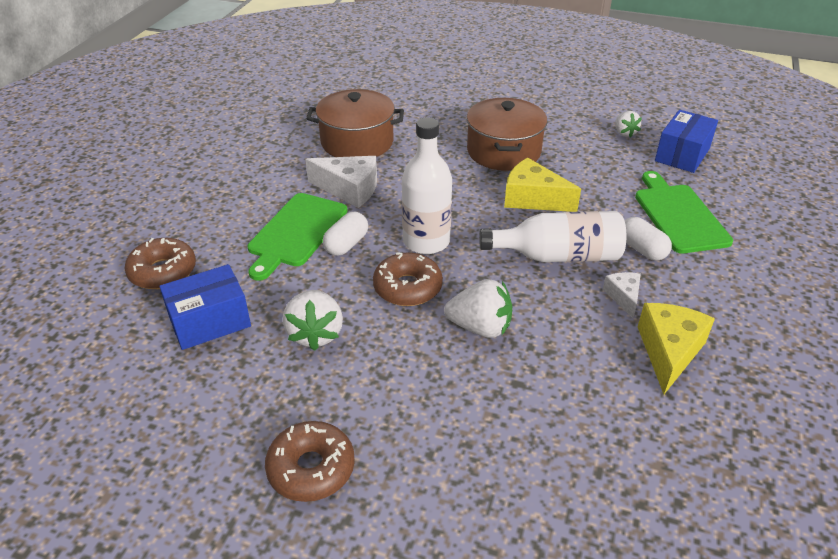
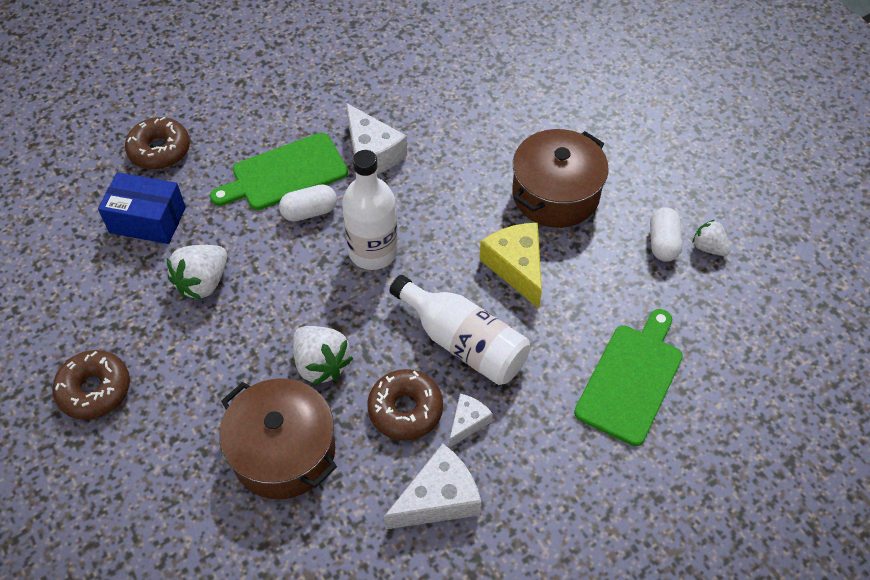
camera: 40 degrees right, 15 degrees up
(357, 142) = (435, 100): brown pot -> brown pot (283, 452)
(407, 287) = (309, 287): brown donut -> brown donut (405, 409)
(624, 133) = (708, 247): white strawberry -> white strawberry turned 105 degrees clockwise
(642, 249) = (546, 389): white capsule -> white capsule (663, 243)
(669, 351) = (438, 498): yellow cheese -> white cheese
(682, 155) = (735, 313): blue box -> none

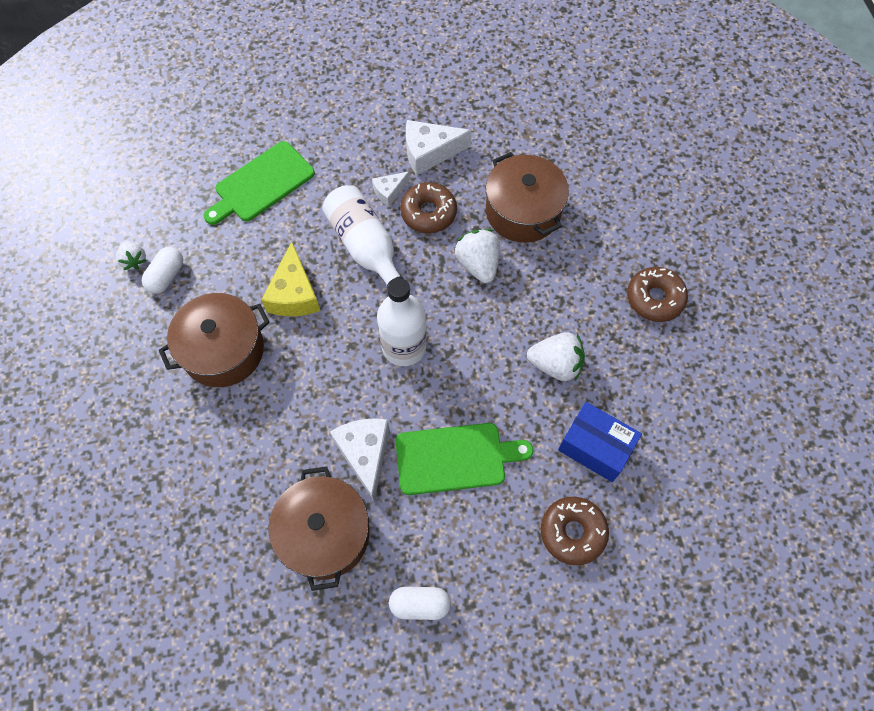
camera: 160 degrees left, 10 degrees up
(203, 282) = (555, 364): white strawberry -> white strawberry turned 45 degrees clockwise
(309, 212) = (445, 406): white capsule -> white capsule (420, 604)
(381, 91) = (325, 534): none -> brown pot

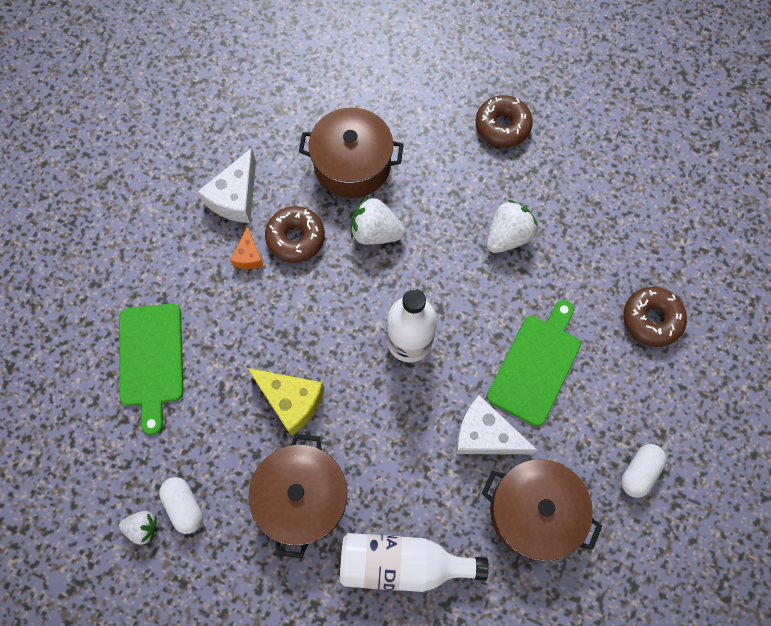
camera: 55 degrees left, 5 degrees up
(365, 247) = (289, 310): white bottle -> white bottle (402, 563)
(389, 191) = (248, 255): white cheese -> orange cheese
(595, 447) = (595, 256): blue box -> none

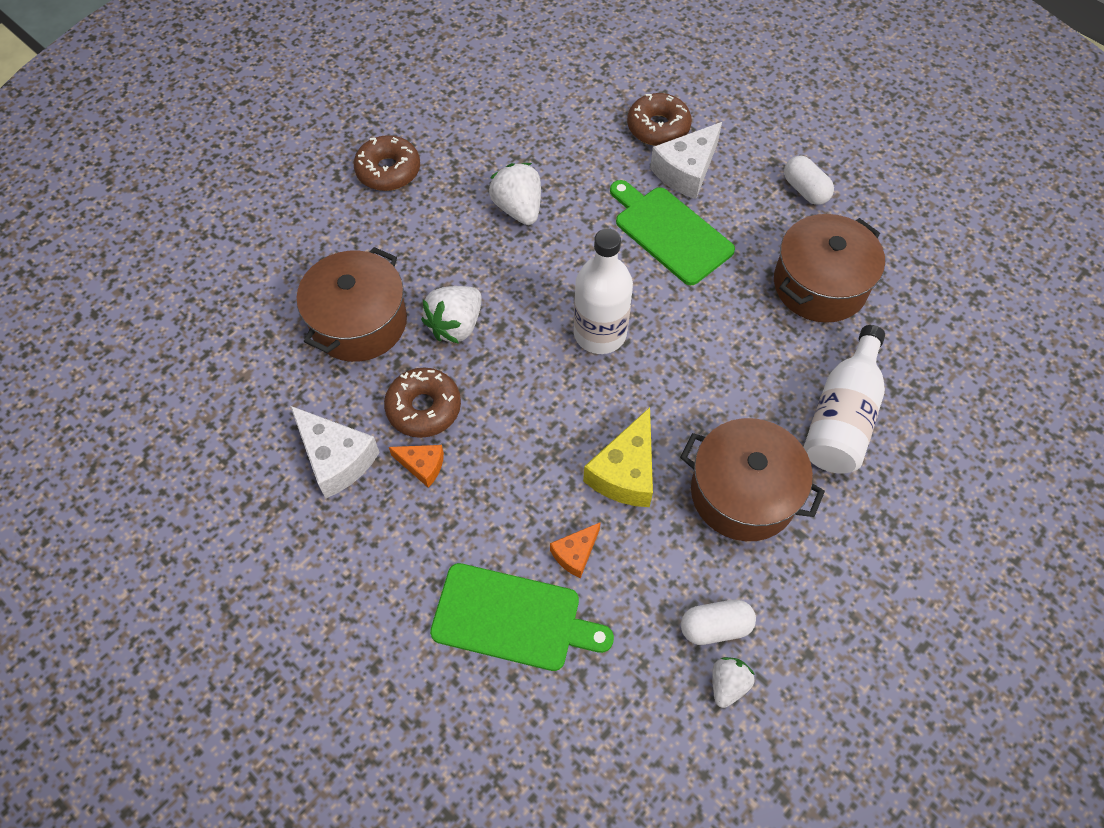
camera: 70 degrees left, 10 degrees down
(212, 386) = (575, 553): none -> orange cheese
(291, 401) = (625, 472): yellow cheese -> yellow cheese turned 150 degrees clockwise
(485, 435) = (728, 299): white cheese -> white cheese (686, 171)

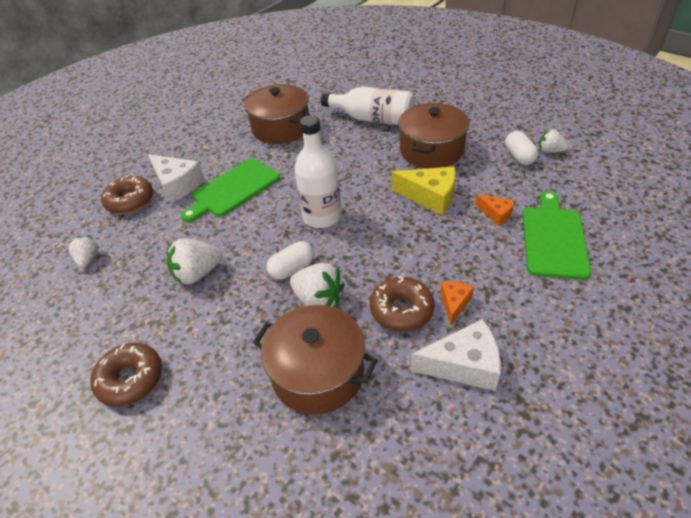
camera: 90 degrees left, 15 degrees down
(336, 459) = (463, 365): white cheese -> white cheese turned 45 degrees clockwise
(558, 107) = (88, 259): none -> white strawberry
(805, 190) = (205, 135): white capsule -> white capsule (292, 269)

